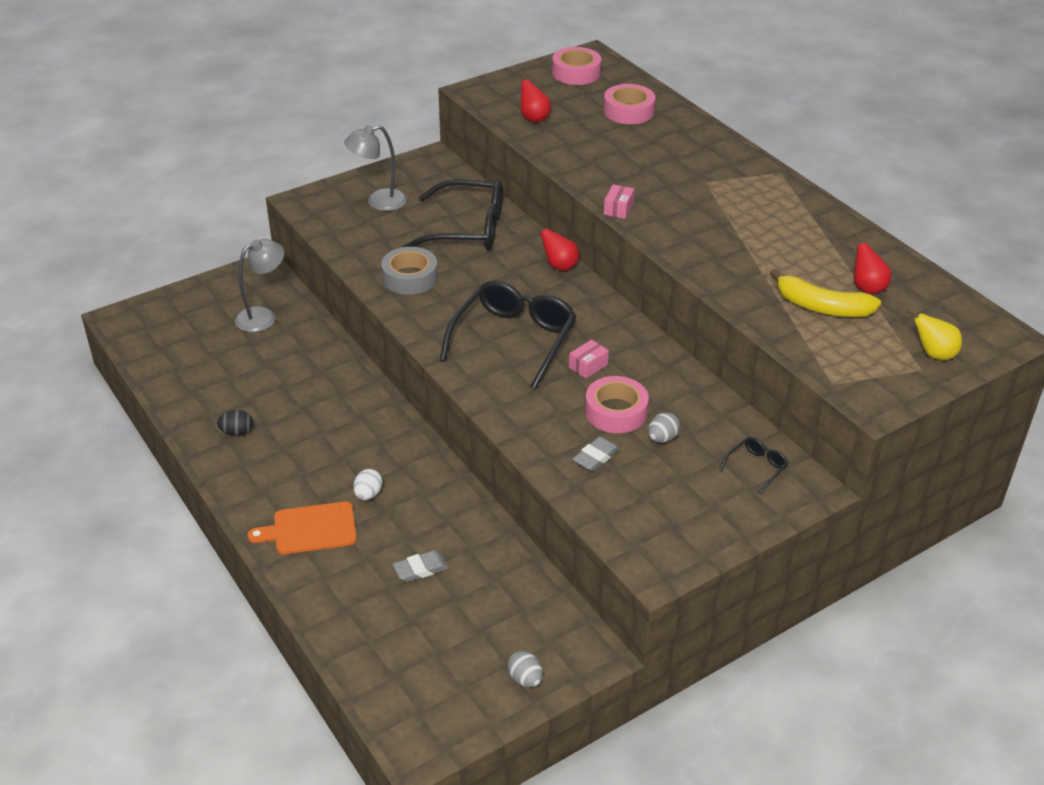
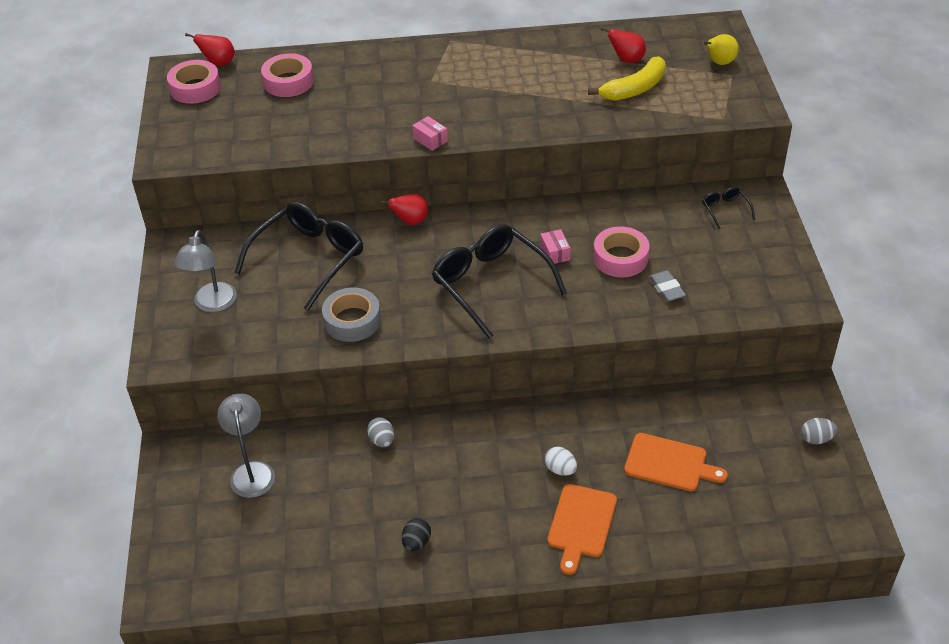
camera: 60 degrees left, 5 degrees up
(420, 569) = (669, 463): grey eraser -> orange cutting board
(534, 118) = (247, 138): red pear -> red pear (218, 63)
(662, 438) = (666, 245): grey egg -> grey egg (382, 440)

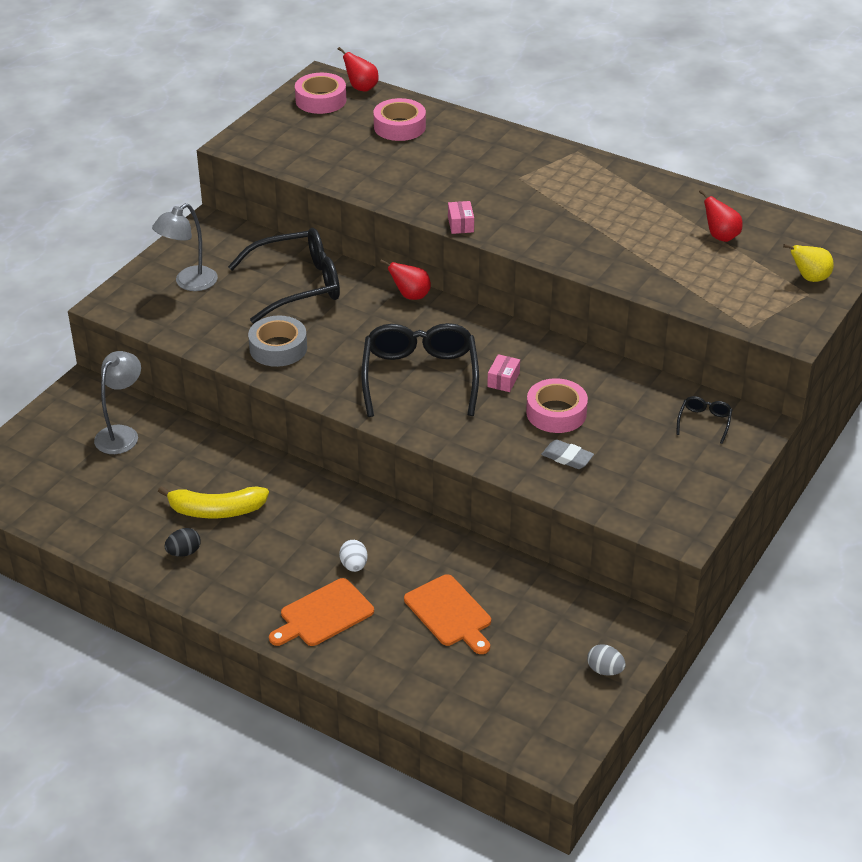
camera: 35 degrees right, 5 degrees down
(382, 440) = (239, 465): grey egg -> none
(634, 89) = (696, 264): yellow banana -> yellow banana (216, 510)
(666, 289) = (567, 457): grey eraser -> grey eraser turned 75 degrees counterclockwise

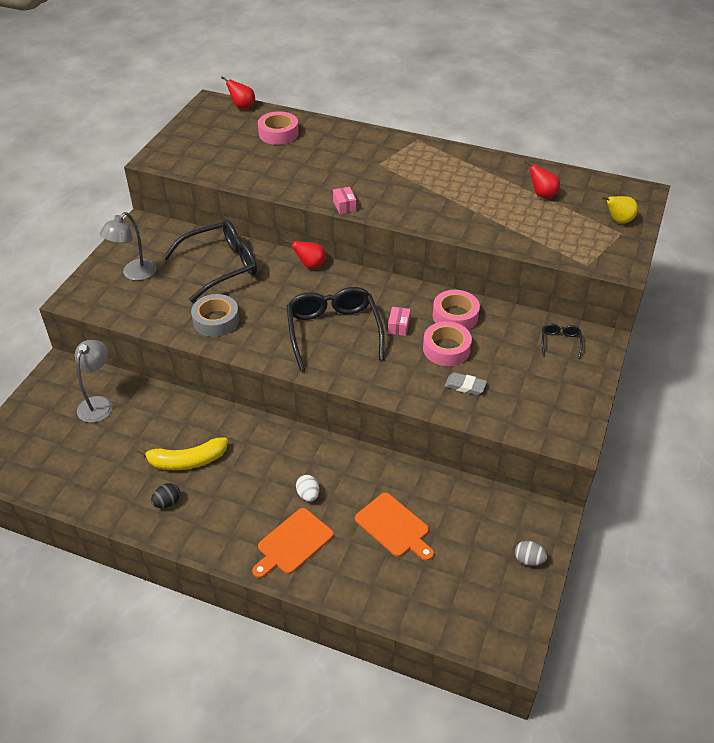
camera: 10 degrees left, 5 degrees up
(321, 100) = (213, 119): pink tape -> pink tape (455, 316)

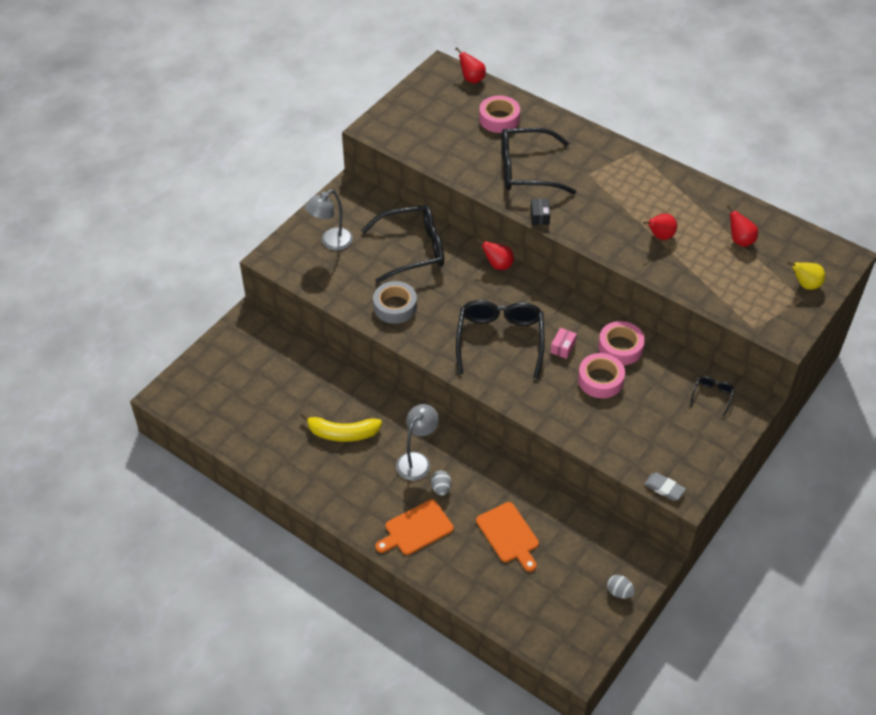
camera: 15 degrees right, 5 degrees up
(98, 403) = (276, 361): grey lamp -> grey lamp (417, 460)
(167, 502) = (317, 468): black egg -> none
(308, 495) = (441, 488): white egg -> grey egg
(318, 170) = (526, 170): none -> black glasses
(344, 206) = (539, 216): pink box -> black box
(465, 386) = (605, 421): grey eraser -> grey eraser (664, 488)
(466, 203) = (660, 236): none -> red pear

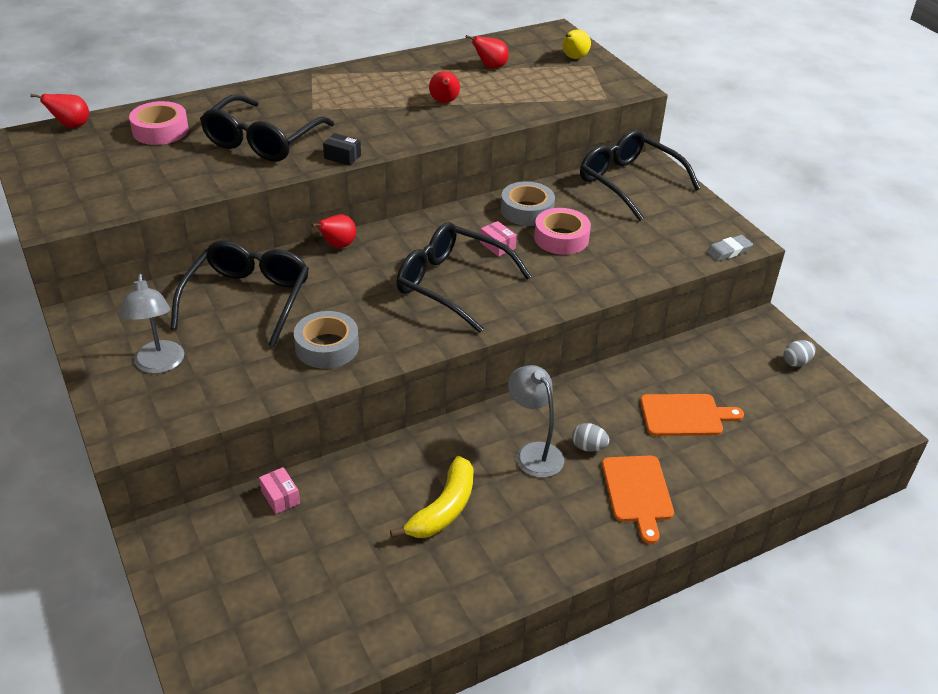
camera: 65 degrees left, 10 degrees down
(306, 354) = (280, 497): none -> pink box
(620, 347) = (527, 210): pink tape -> grey tape
(712, 396) = (628, 182): black glasses -> black glasses, size x2.31

